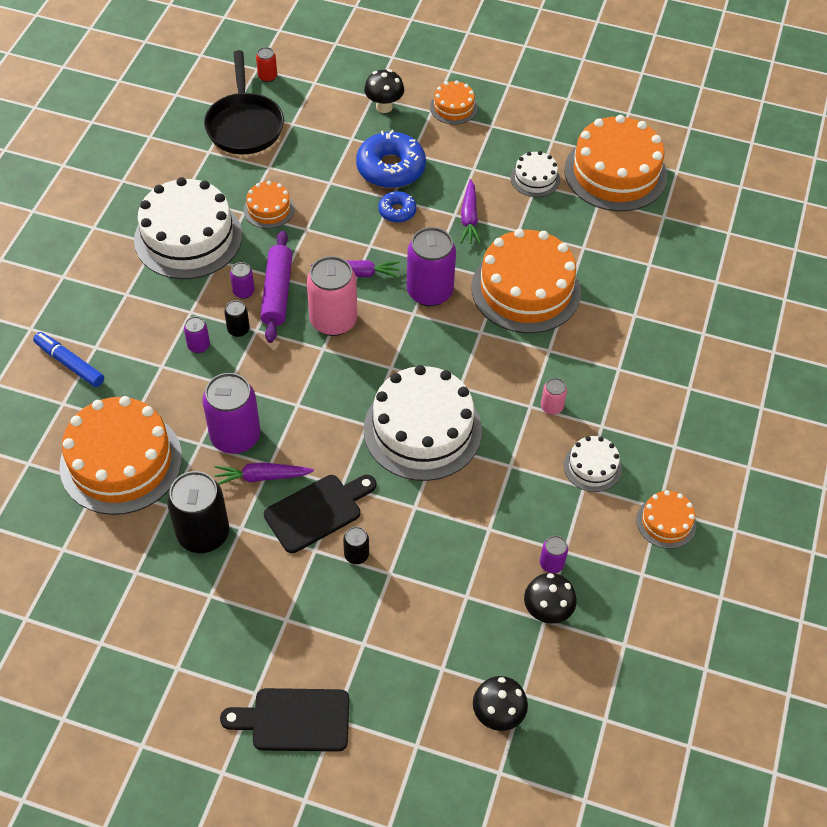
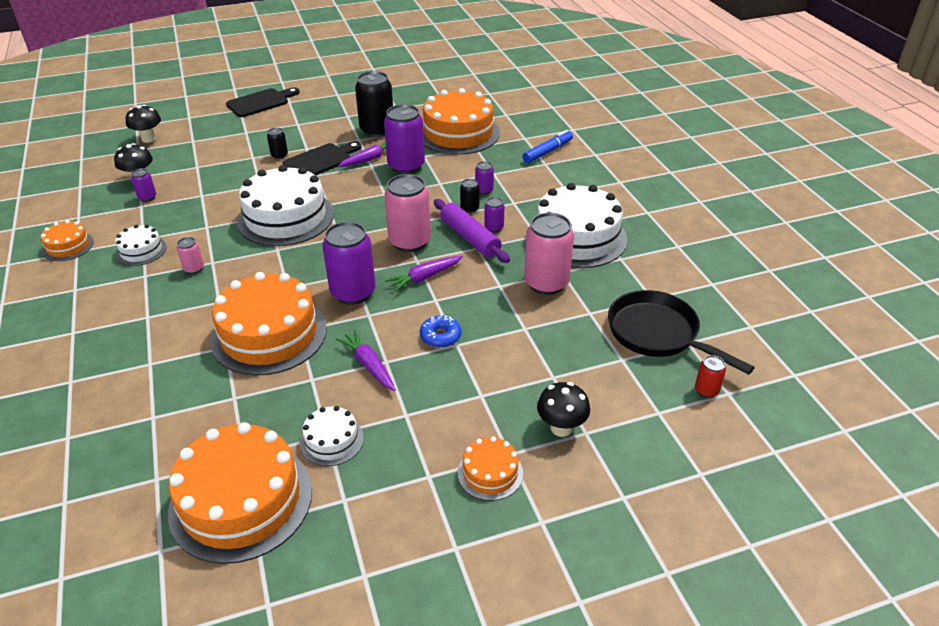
camera: 145 degrees right, 15 degrees down
(70, 363) = (547, 152): blue marker -> blue marker turned 45 degrees counterclockwise
(269, 209) = (546, 283): orange cake -> pink can
(317, 511) = (320, 160): black cutting board -> black cutting board turned 150 degrees counterclockwise
(391, 168) = (486, 370): blue donut -> none

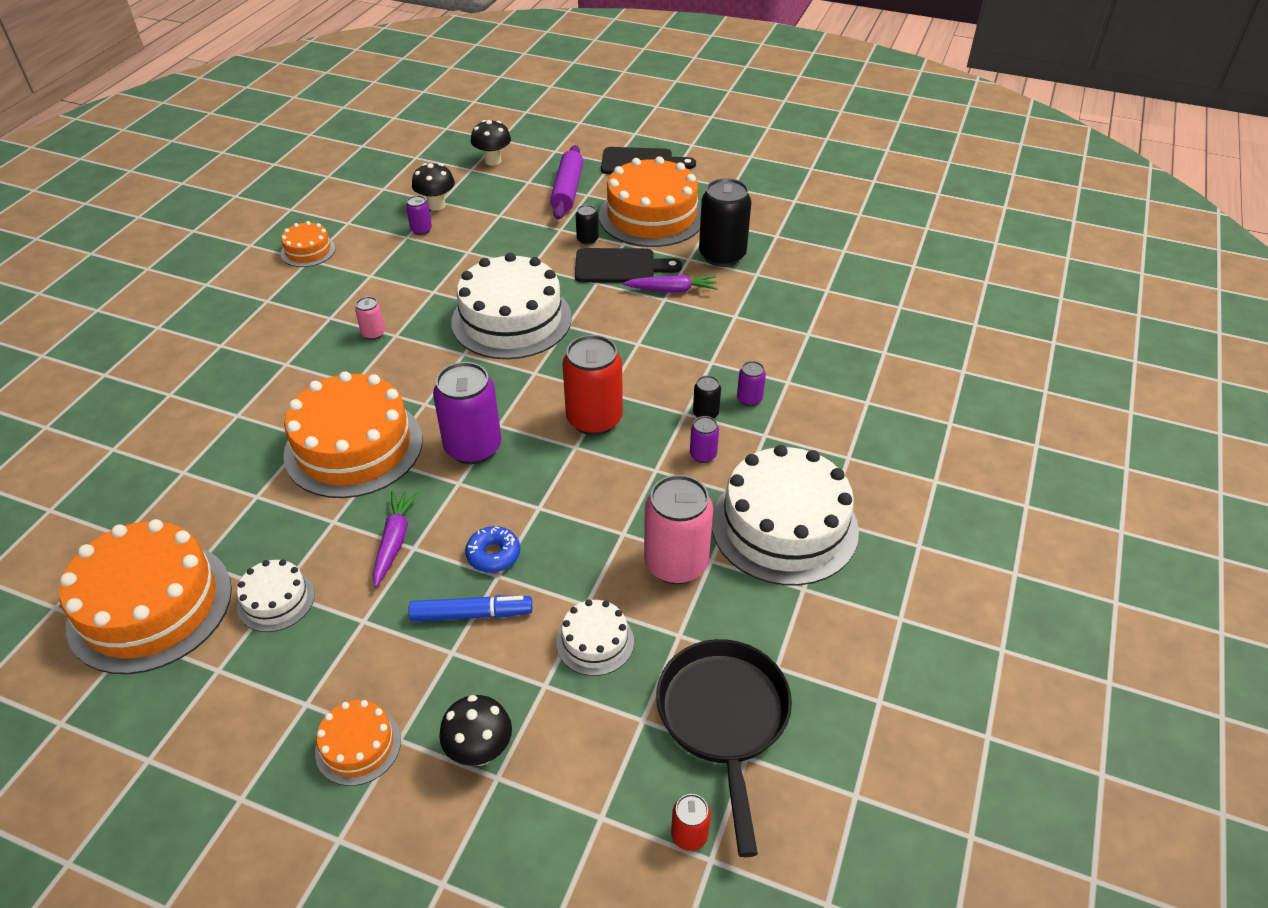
camera: 40 degrees right, 5 degrees up
(141, 251) = (355, 288): white cake -> white cake (595, 642)
(406, 166) = (700, 320): purple can -> none
(409, 242) = (594, 419): pink can -> red can
(424, 277) = (559, 473): purple carrot -> none
(458, 133) = (809, 305): orange cake -> orange cake (651, 216)
(470, 238) = (661, 452): purple rolling pin -> purple rolling pin (567, 190)
(547, 152) = (890, 386): blue marker -> blue marker (471, 614)

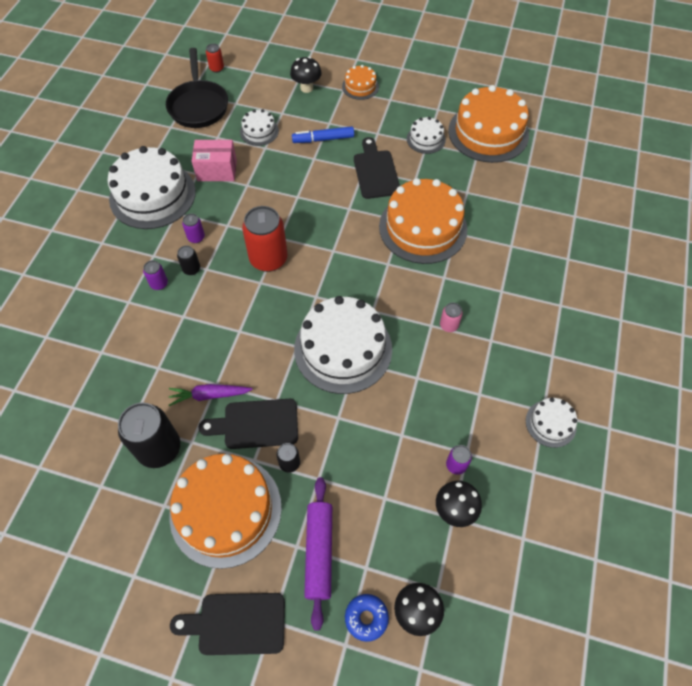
camera: 175 degrees right, 15 degrees up
(308, 251) = (550, 423): orange cake -> white cake
(394, 541) = (375, 172): purple carrot -> black cutting board
(473, 447) = (346, 232): purple can -> none
(493, 555) = (318, 168): blue donut -> blue donut (366, 618)
(676, 564) = (217, 170): pink can -> pink box

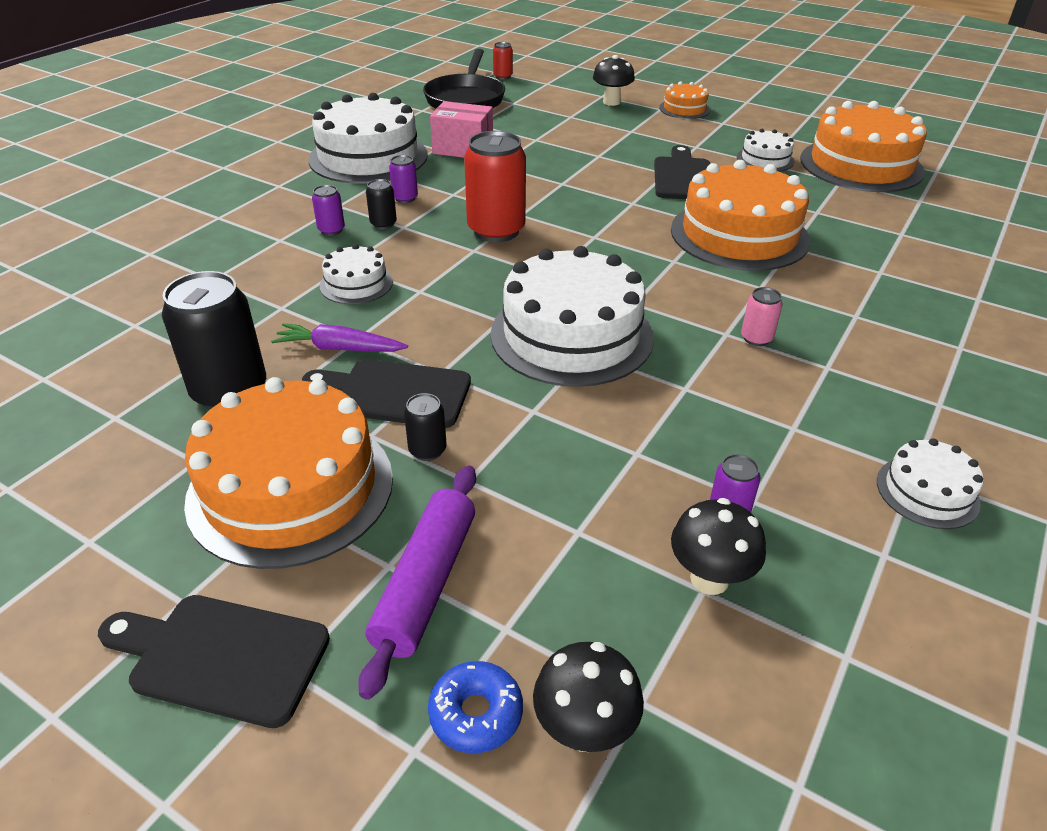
camera: 15 degrees right, 20 degrees down
(259, 131) = (534, 126): white cake -> white cake (356, 284)
(323, 139) = (618, 142): blue marker -> none

